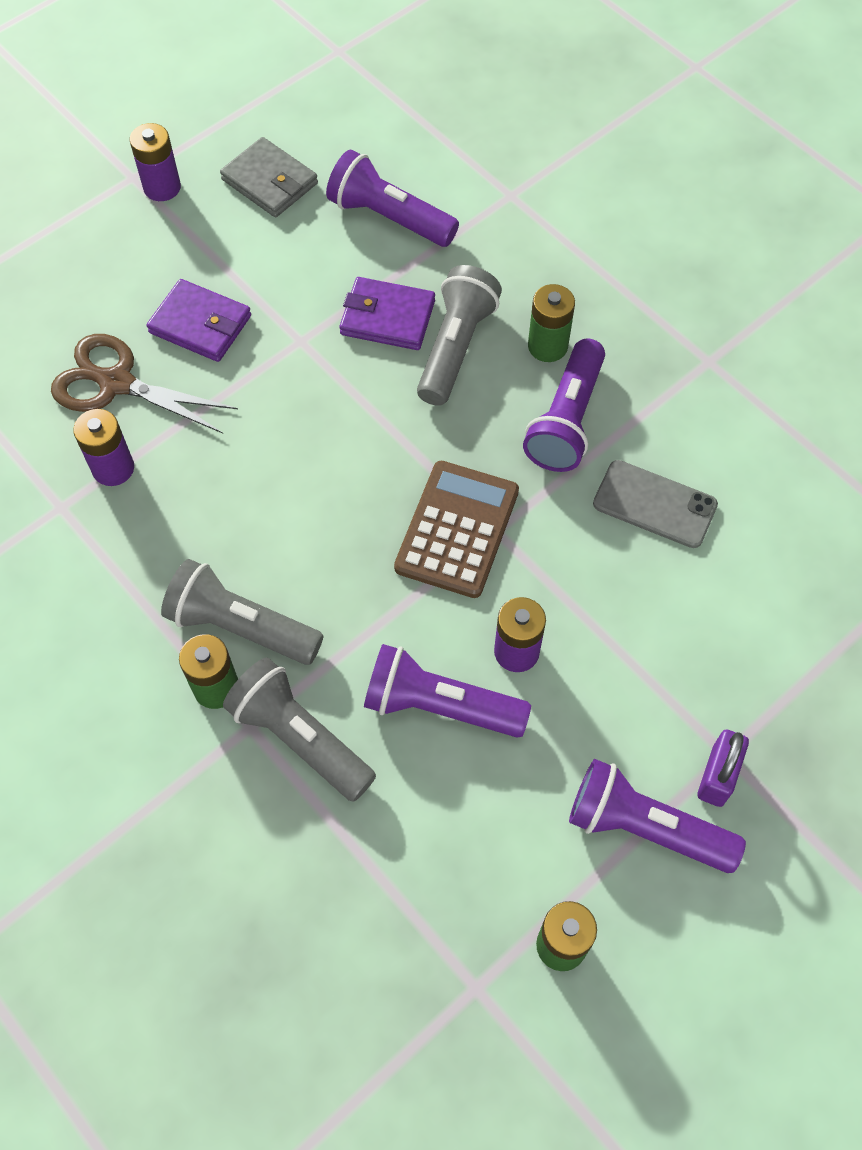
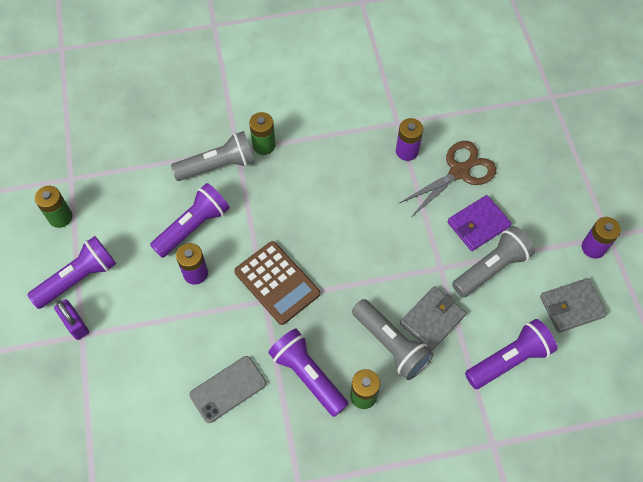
camera: 120 degrees right, 0 degrees up
(241, 627) = (287, 167): grey flashlight -> grey flashlight (491, 268)
(387, 317) = (432, 319): purple wallet -> grey wallet

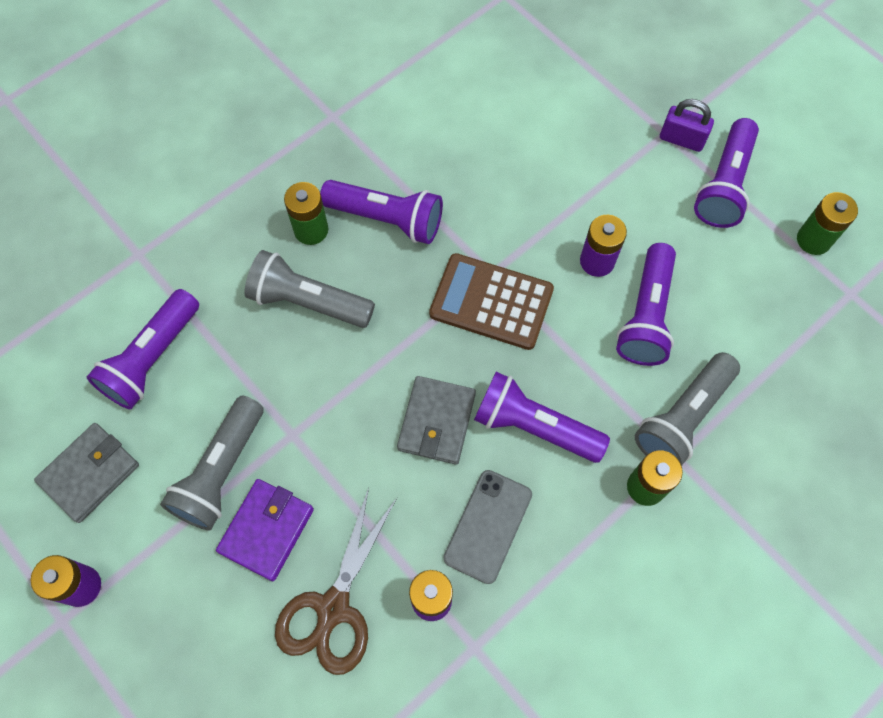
camera: 150 degrees right, 5 degrees up
(228, 389) = (466, 162): grey phone -> grey phone (488, 526)
(300, 202) = (534, 426): none -> purple flashlight
(432, 319) = (271, 358): grey wallet -> grey wallet (436, 422)

